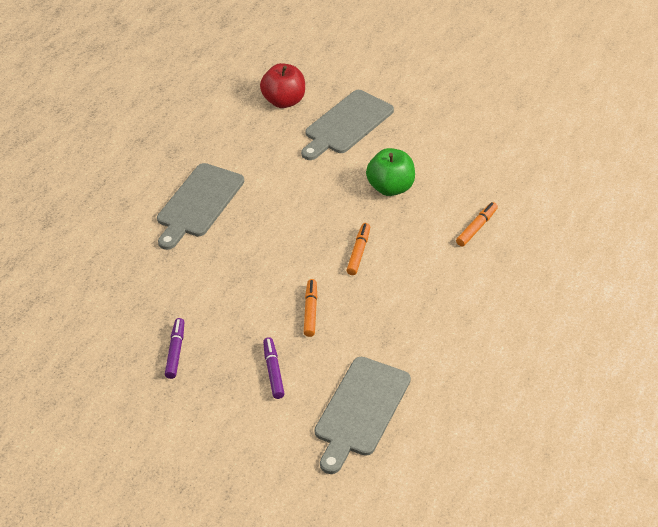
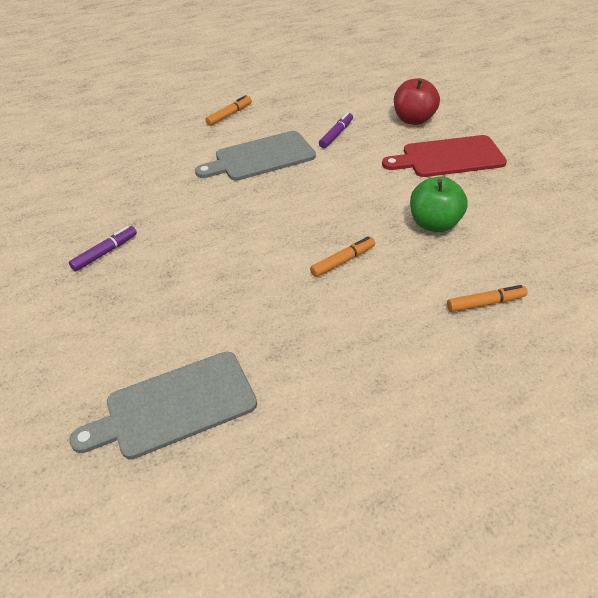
camera: 40 degrees right, 0 degrees up
(273, 371) = (151, 317): purple marker -> purple marker (336, 134)
(310, 311) = (243, 285): orange marker -> orange marker (229, 115)
(346, 124) = (448, 157): grey cutting board -> red cutting board

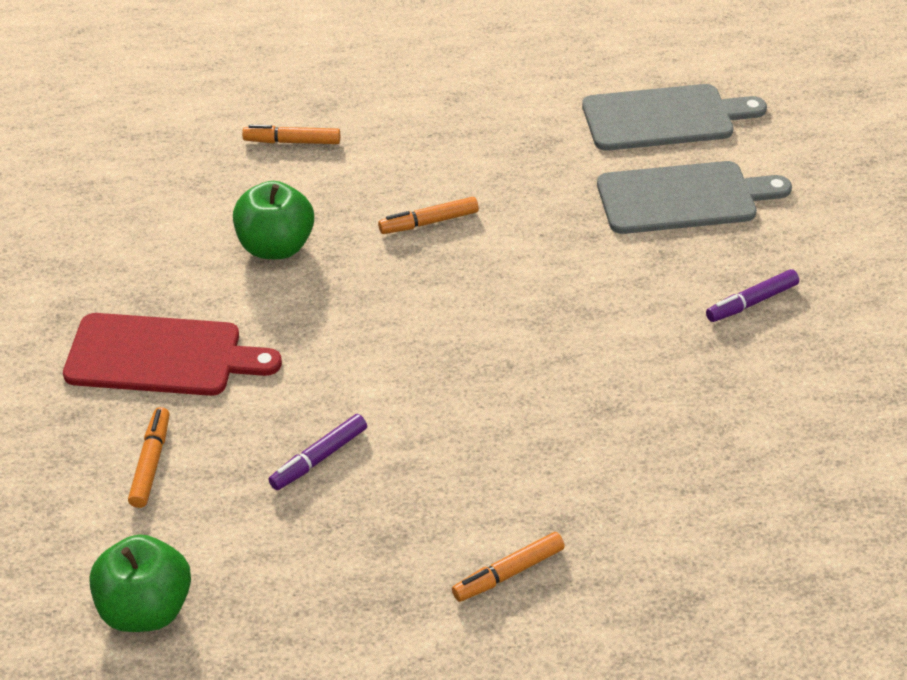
camera: 165 degrees left, 0 degrees up
(261, 157) = (479, 433): grey cutting board -> grey cutting board (683, 198)
(374, 82) = (146, 609): none -> green apple
(413, 119) = (151, 463): red apple -> orange marker

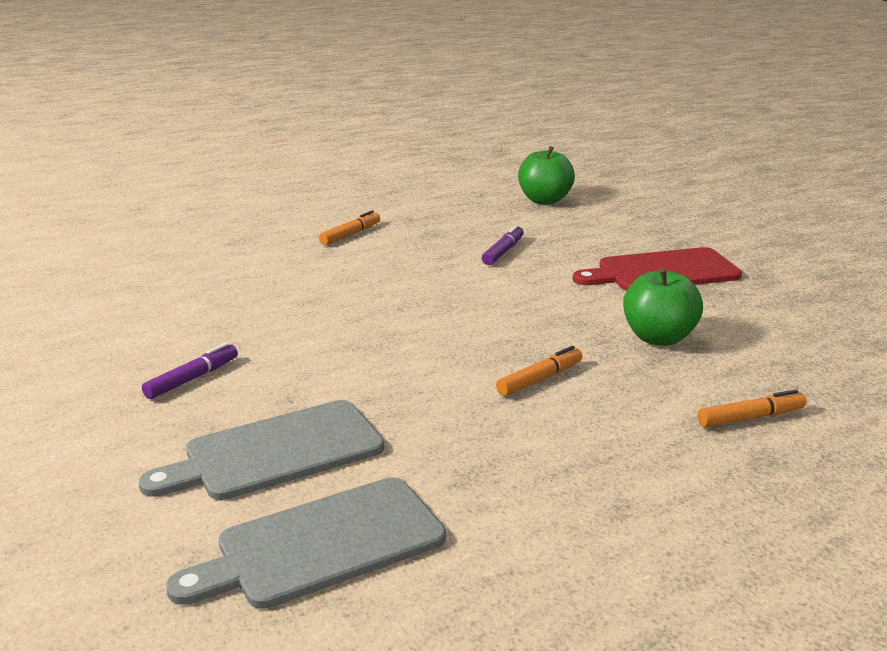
camera: 160 degrees right, 20 degrees down
(151, 463) = (605, 236): orange marker -> none

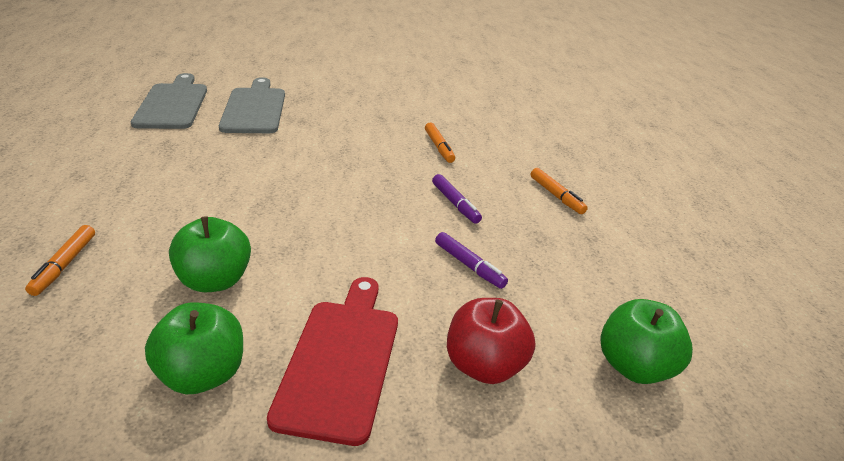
camera: 110 degrees right, 10 degrees up
(192, 379) = (351, 103): purple marker -> purple marker (455, 204)
(540, 379) = (226, 199): orange marker -> orange marker (439, 147)
(602, 234) = (484, 365): none -> red apple
(742, 309) = (203, 374): none -> green apple

